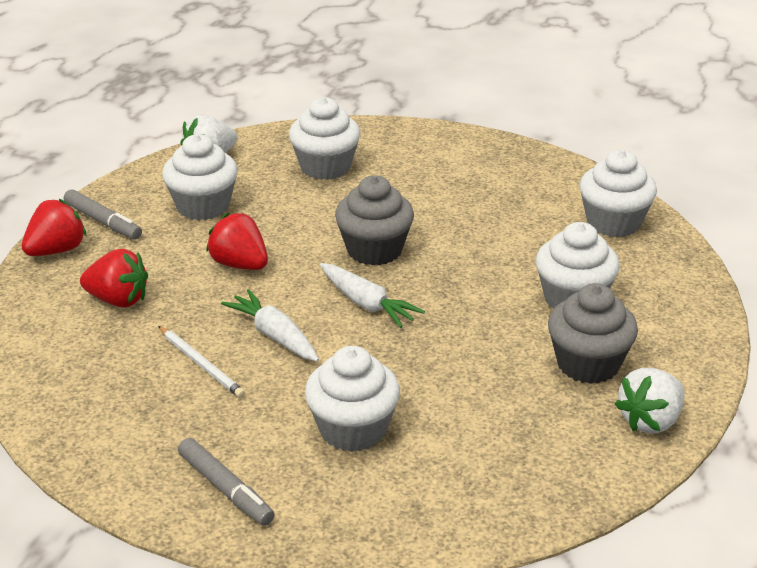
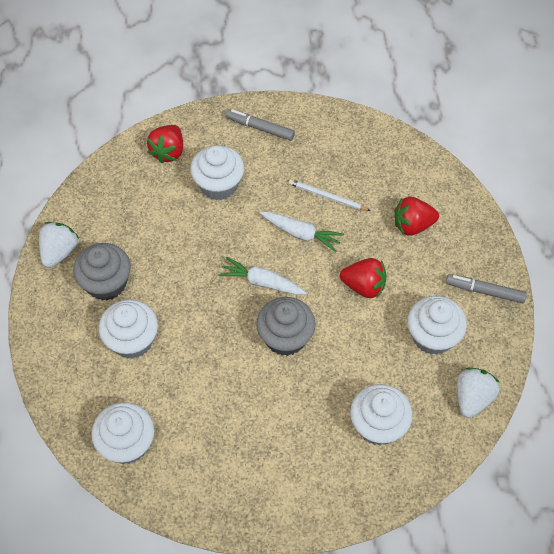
camera: 155 degrees right, 25 degrees up
(56, 250) = (488, 252): red strawberry -> red strawberry (168, 152)

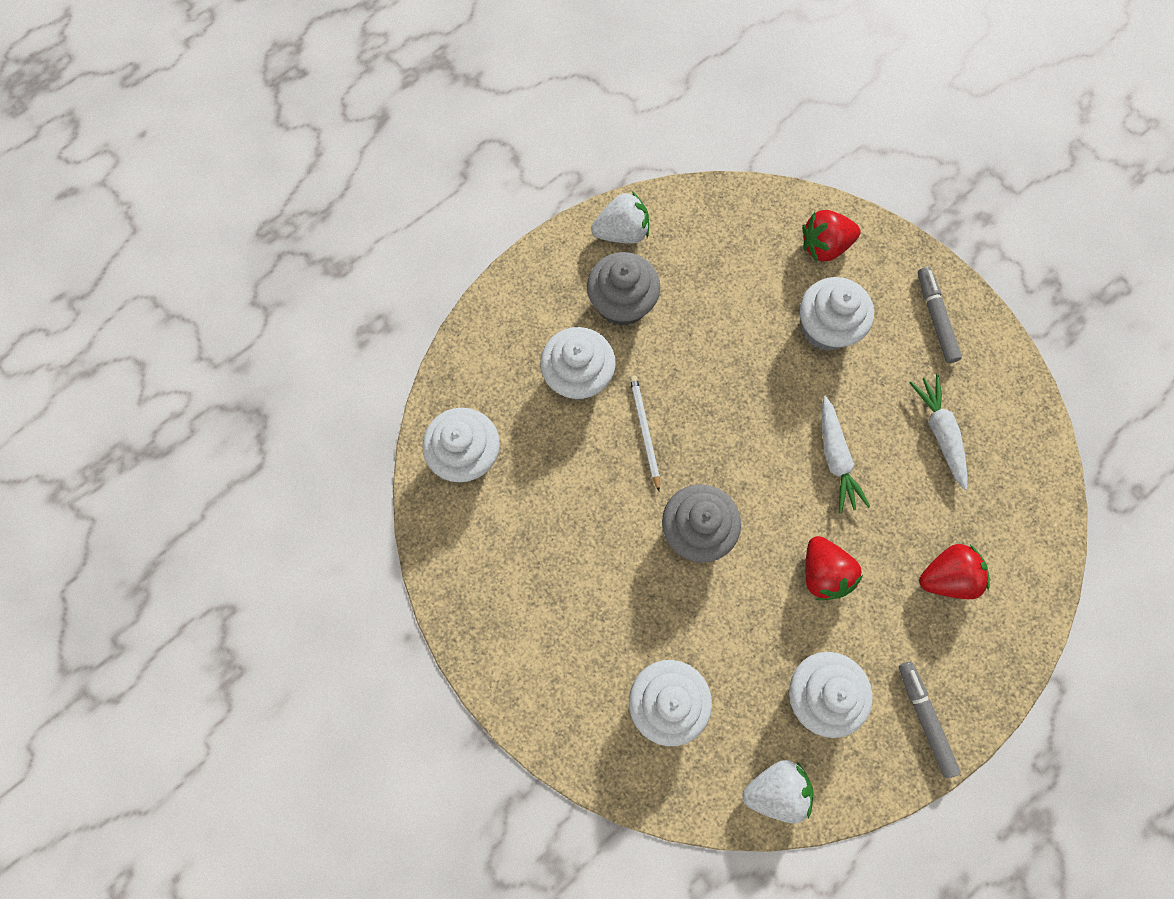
camera: 55 degrees right, 15 degrees up
(261, 282) = (742, 458): white carrot -> white carrot (939, 432)
(327, 197) = (906, 454): white pencil -> white pencil (644, 431)
(412, 225) = (946, 576): red strawberry -> red strawberry turned 120 degrees clockwise

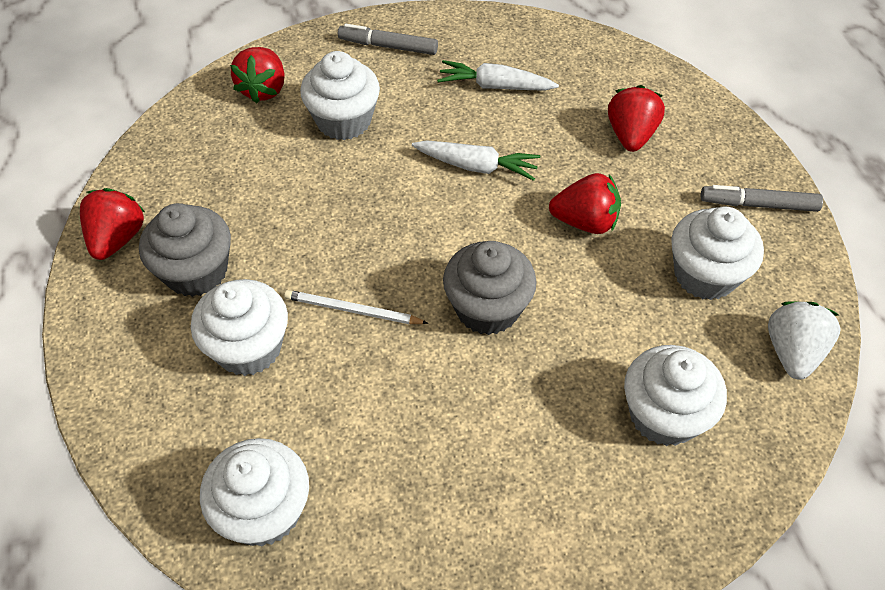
camera: 65 degrees left, 20 degrees down
(622, 232) = (117, 238): white strawberry -> red strawberry

